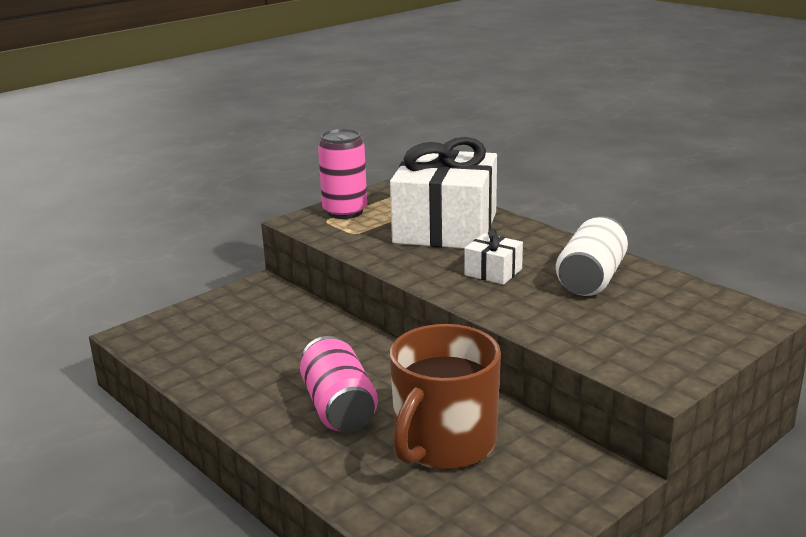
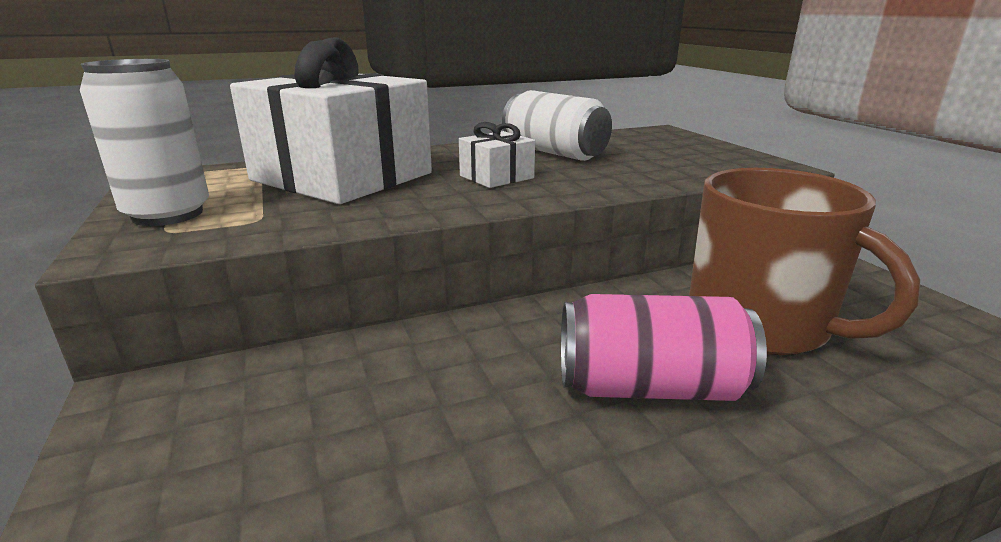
camera: 70 degrees left, 0 degrees up
(345, 212) = (168, 214): pink can -> white can

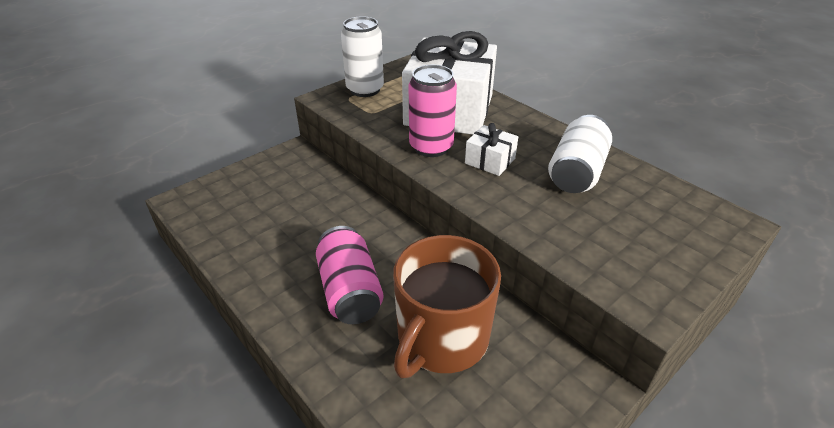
camera: 70 degrees right, 15 degrees up
(426, 198) = (431, 147): none -> pink can

